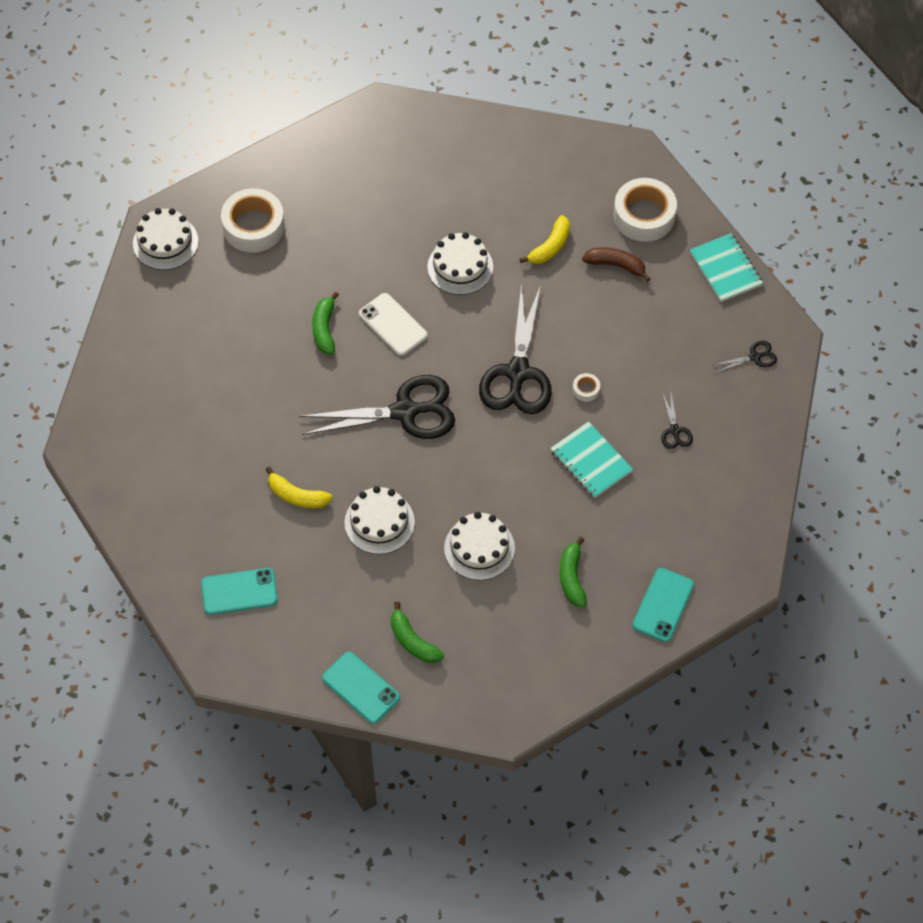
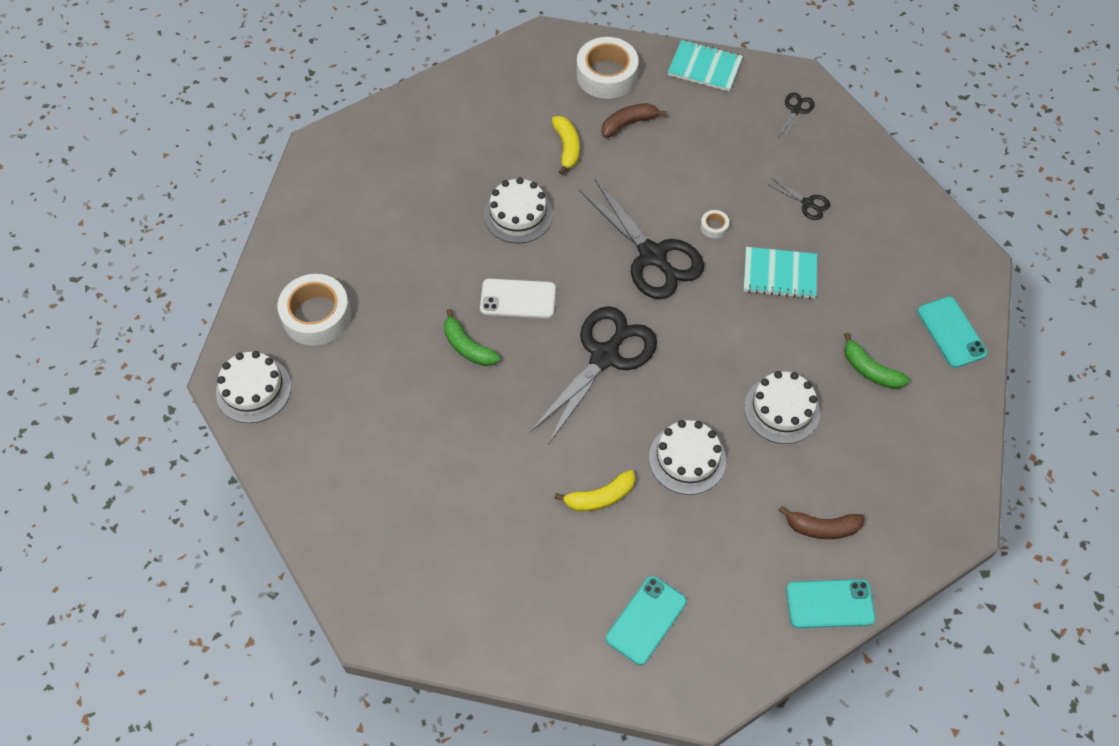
camera: 45 degrees left, 0 degrees up
(413, 641) = (822, 527): green banana -> brown banana

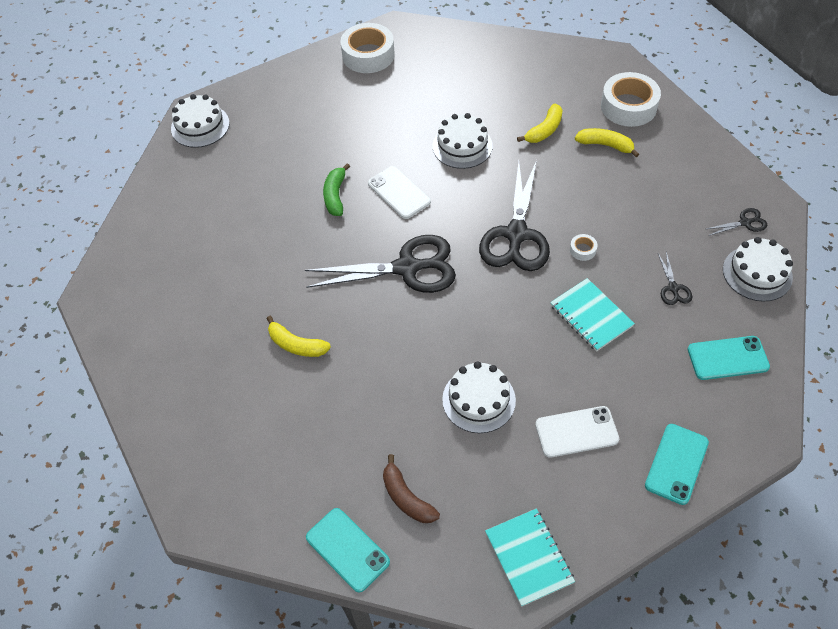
camera: 50 degrees right, 5 degrees down
(316, 316) = (279, 114): white tape -> white tape (368, 55)
(629, 123) = (605, 145): brown banana -> yellow banana
(646, 620) = (228, 440): turquoise phone -> turquoise phone (727, 358)
(687, 459) = (377, 372): white cake -> white cake (757, 273)
(705, 67) = (708, 148): turquoise notebook -> turquoise notebook (529, 557)
(870, 370) = (576, 432): green banana -> white phone

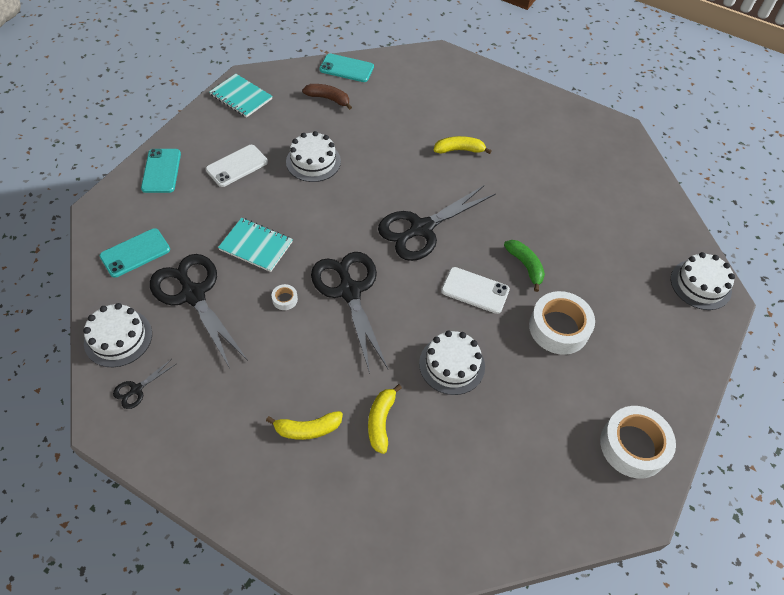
camera: 145 degrees right, 0 degrees up
(628, 106) = (302, 501): white tape -> white tape (559, 328)
(673, 288) = (193, 294): black scissors -> black scissors, size x2.34

